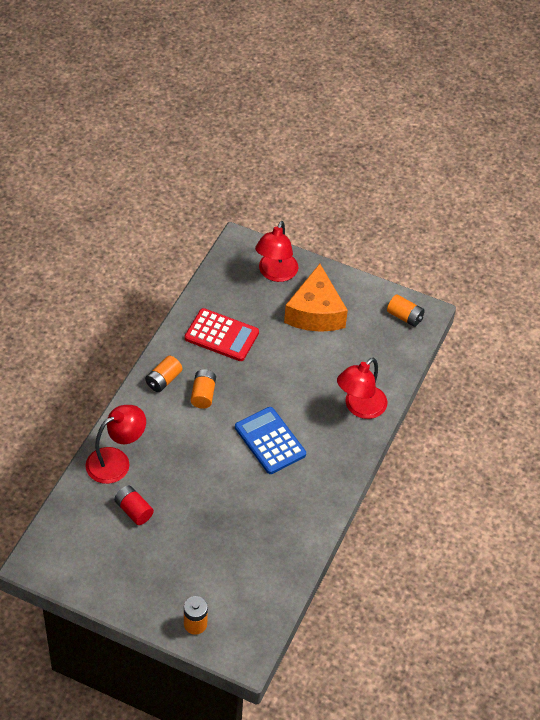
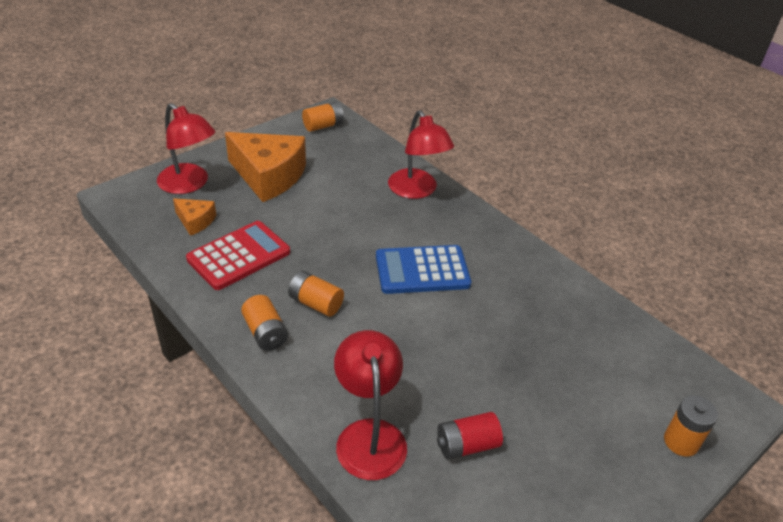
camera: 65 degrees left, 10 degrees down
(240, 296) = (195, 221): none -> orange cheese

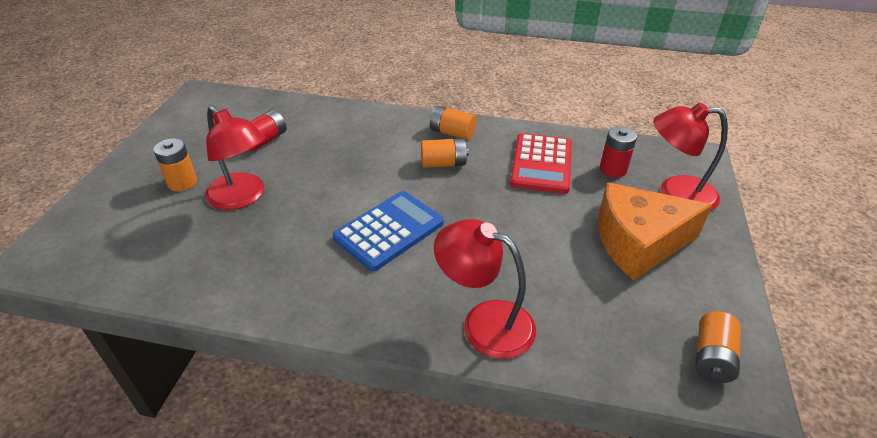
camera: 145 degrees right, 0 degrees up
(195, 221) = (613, 169): orange cheese -> red battery
(369, 435) = (330, 120): red lamp -> red lamp (242, 197)
(681, 442) = (96, 208): orange battery -> orange battery (182, 182)

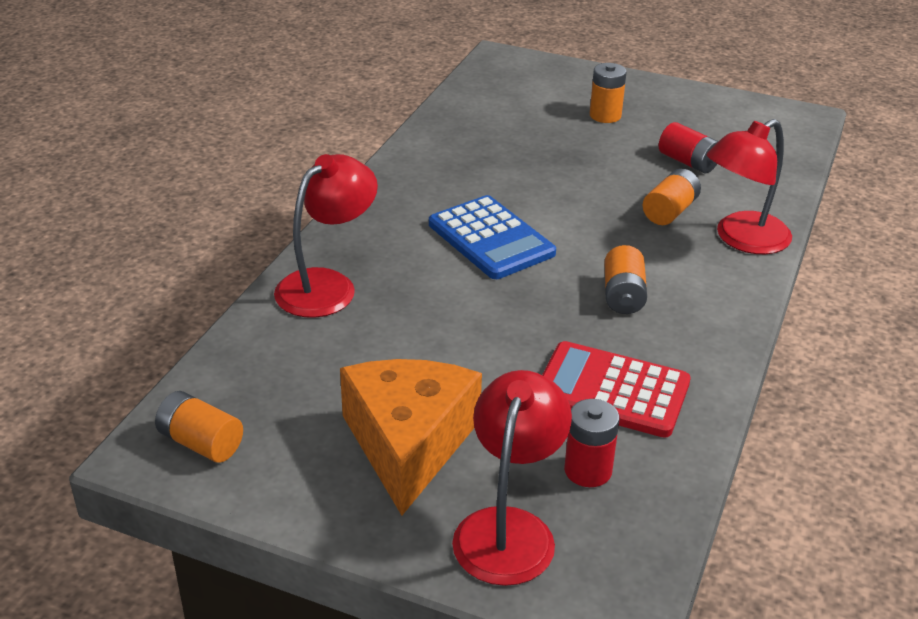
camera: 100 degrees right, 5 degrees down
(242, 197) = (572, 149): red lamp -> red lamp (742, 239)
(452, 133) = (704, 314): orange battery -> orange battery (669, 211)

